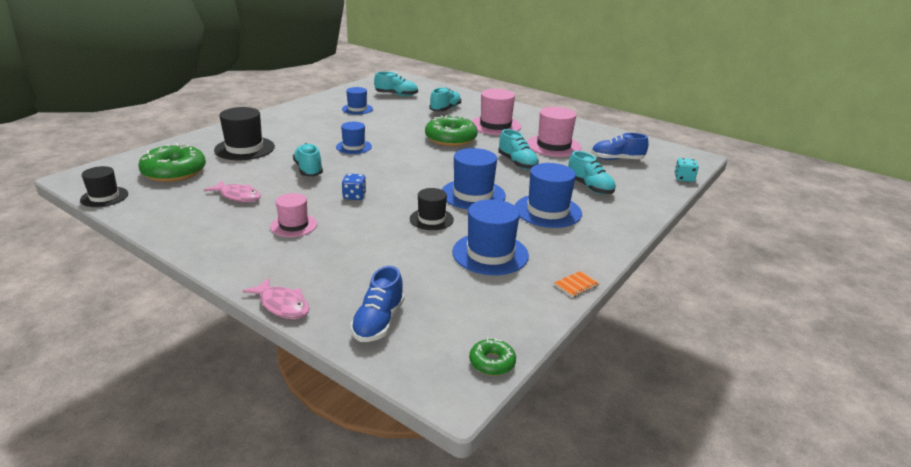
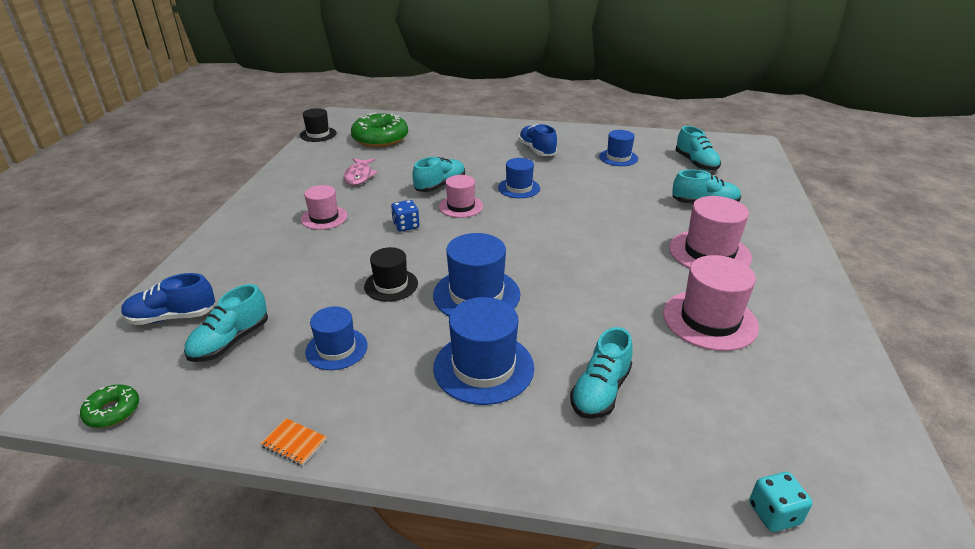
camera: 65 degrees right, 5 degrees up
(244, 148) = (453, 145): black hat -> none
(282, 305) = (187, 260): pink fish -> none
(352, 171) = (461, 206): none -> pink hat
(451, 139) = (617, 234): green donut -> none
(490, 254) = (336, 349): blue hat -> blue hat, size x0.63
(517, 163) = (606, 303): turquoise shoe -> turquoise shoe (230, 341)
(617, 159) = (746, 400): blue shoe -> blue shoe (537, 150)

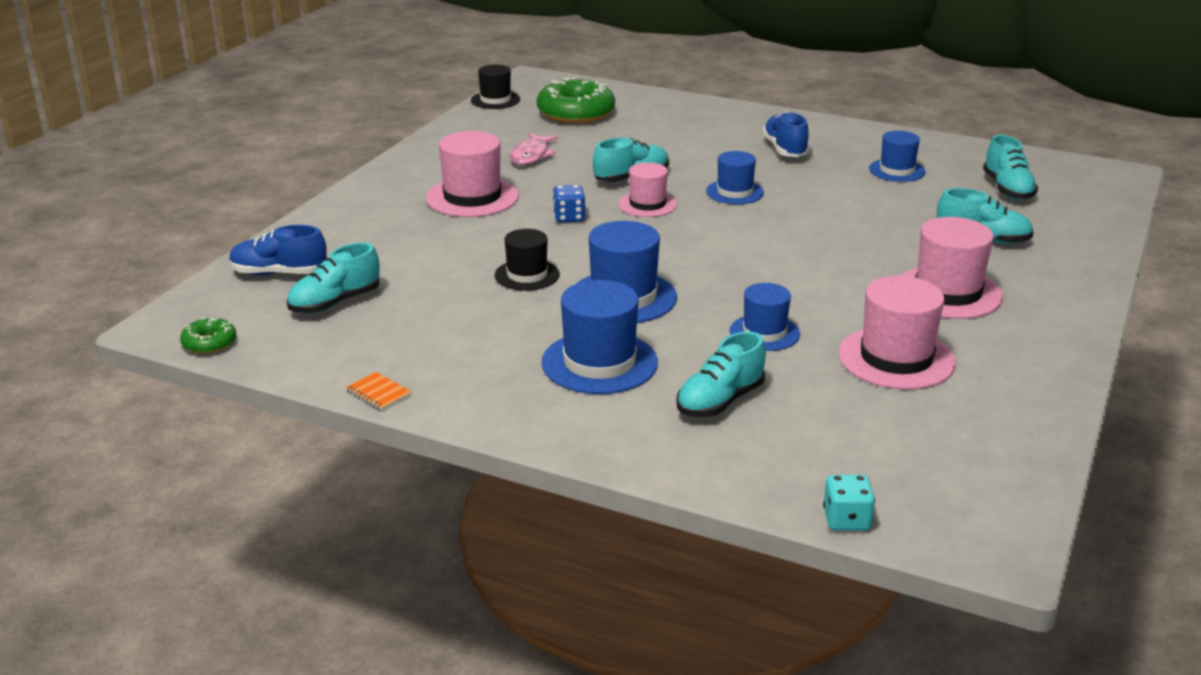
camera: 15 degrees right, 5 degrees down
(324, 218) = (472, 197): pink hat -> pink hat, size x1.59
(336, 349) = (445, 324): blue hat -> blue hat (764, 333)

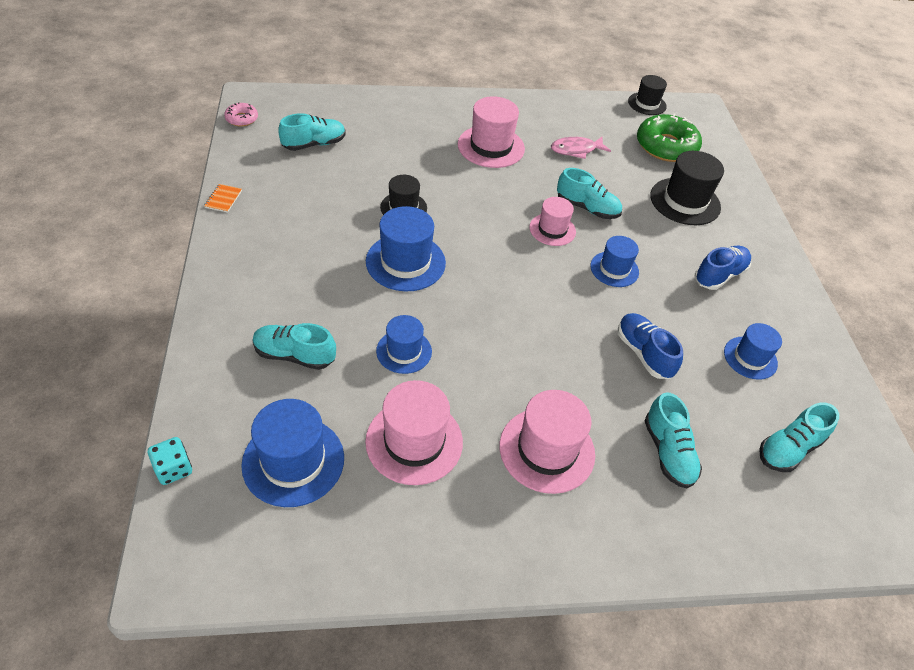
camera: 55 degrees right, 20 degrees up
(209, 343) = (242, 119): green donut -> pink donut
(279, 273) = (334, 111): blue shoe -> blue shoe (643, 353)
(335, 303) = (314, 144): turquoise shoe -> turquoise shoe turned 135 degrees clockwise
(569, 217) = (499, 199): blue dice -> none
(599, 363) = (311, 279): blue hat -> blue hat (293, 461)
(668, 131) = (685, 201): none -> black hat

